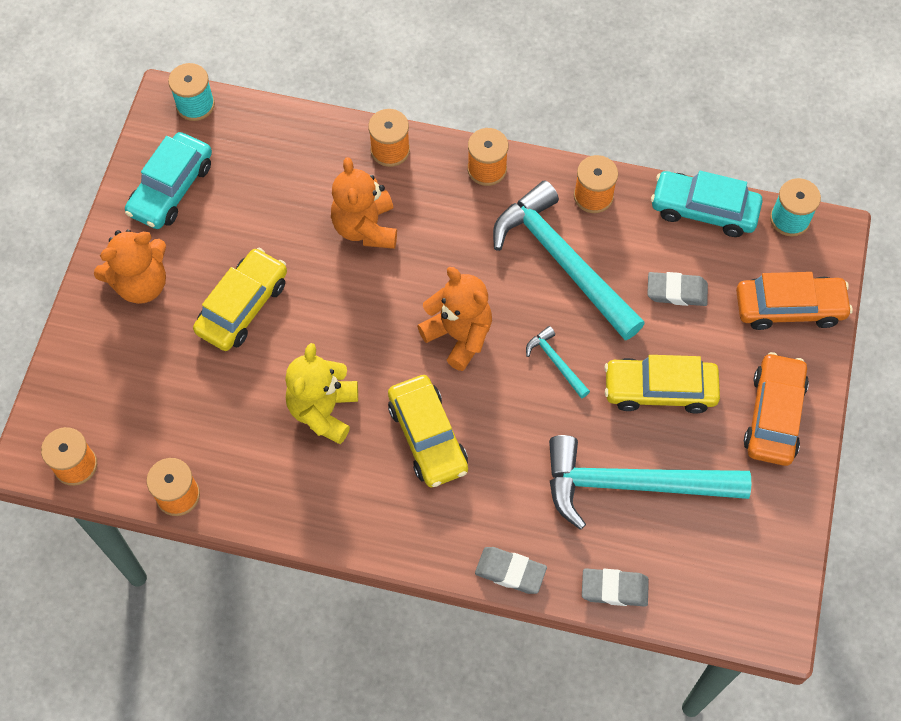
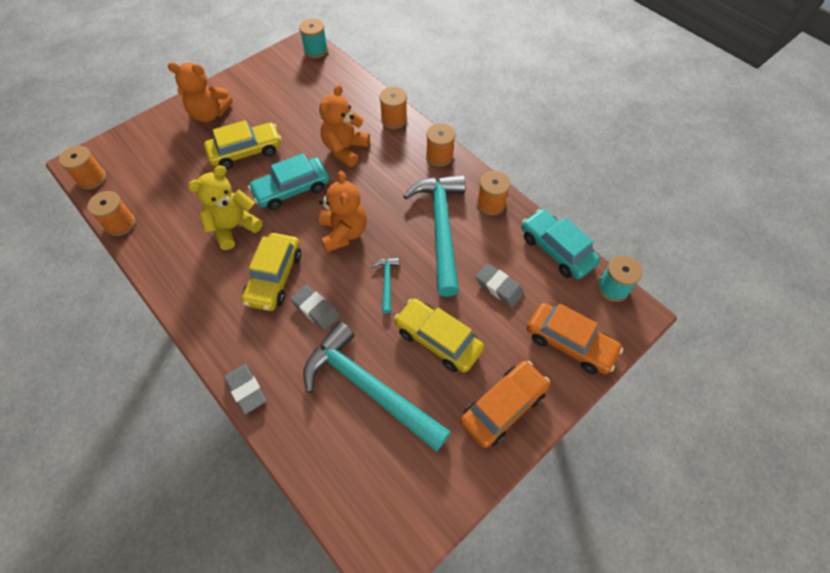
camera: 35 degrees right, 5 degrees down
(171, 188) = (267, 80): turquoise car -> turquoise car (292, 189)
(614, 589) = (298, 449): grey eraser -> grey eraser (315, 309)

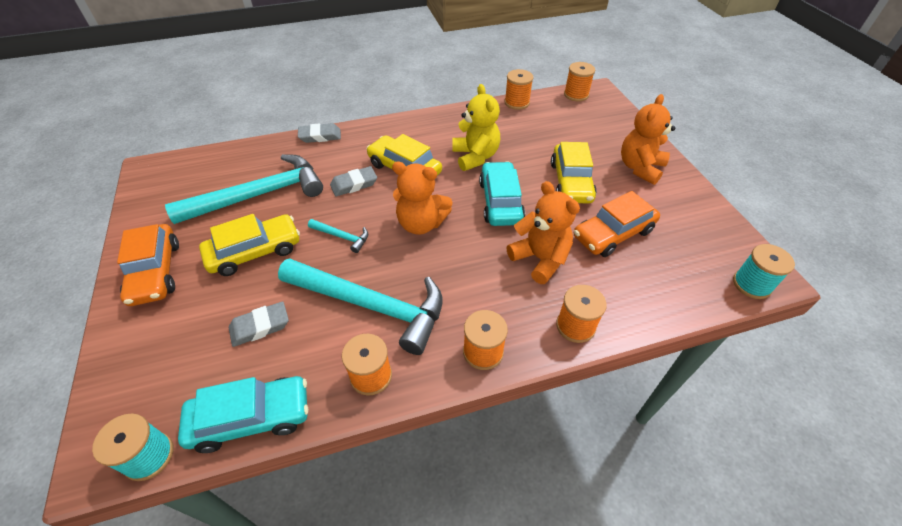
camera: 115 degrees right, 10 degrees down
(569, 343) = (145, 360): orange car -> orange car (613, 234)

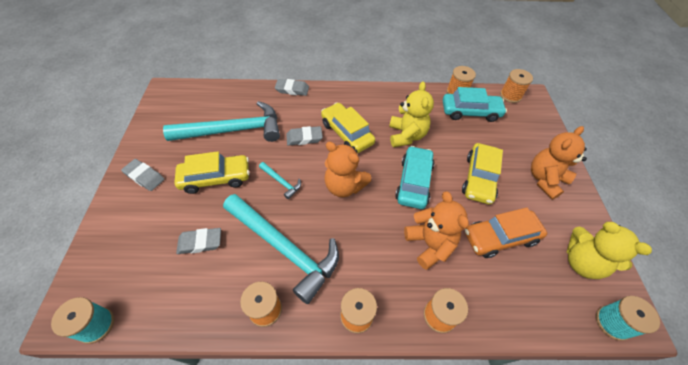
camera: 15 degrees right, 5 degrees up
(155, 272) = (144, 176): orange car -> grey eraser
(251, 418) = (171, 317): turquoise car -> turquoise car (470, 112)
(703, 237) = (582, 262): none -> yellow teddy bear

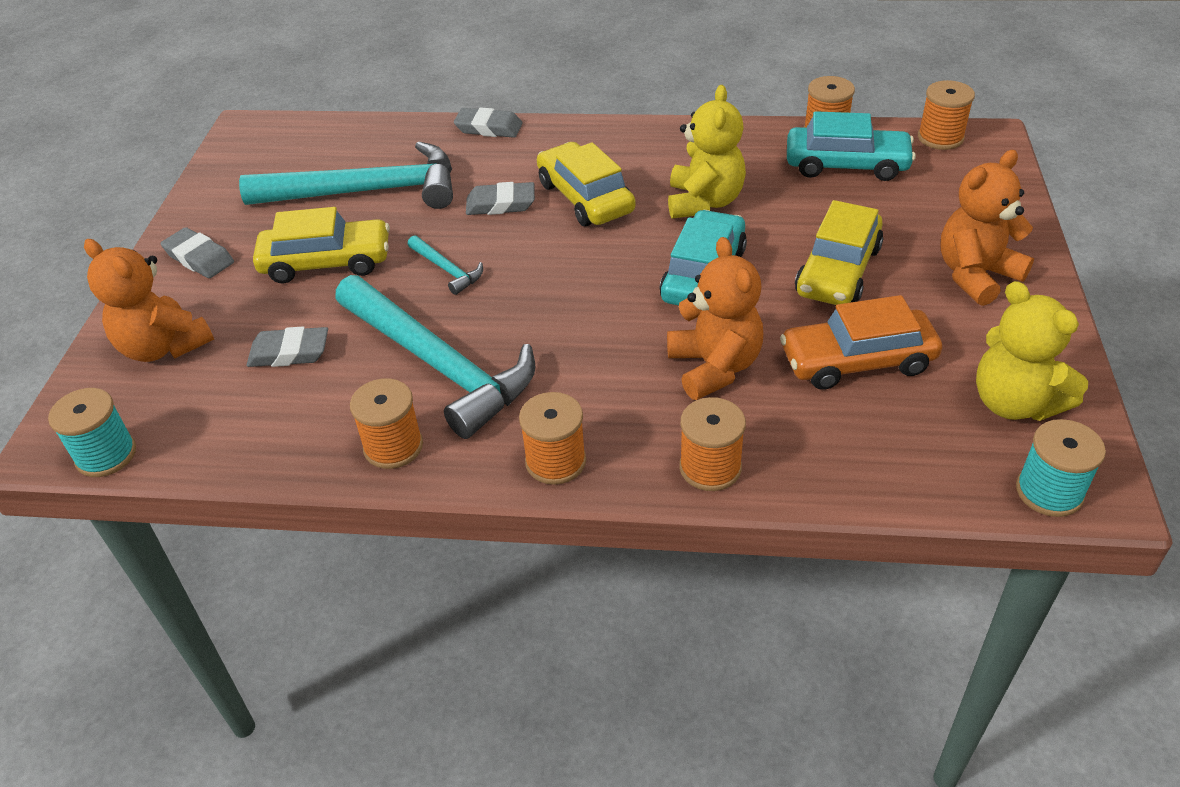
camera: 10 degrees right, 10 degrees down
(344, 186) = (566, 278): orange teddy bear -> orange teddy bear (164, 347)

